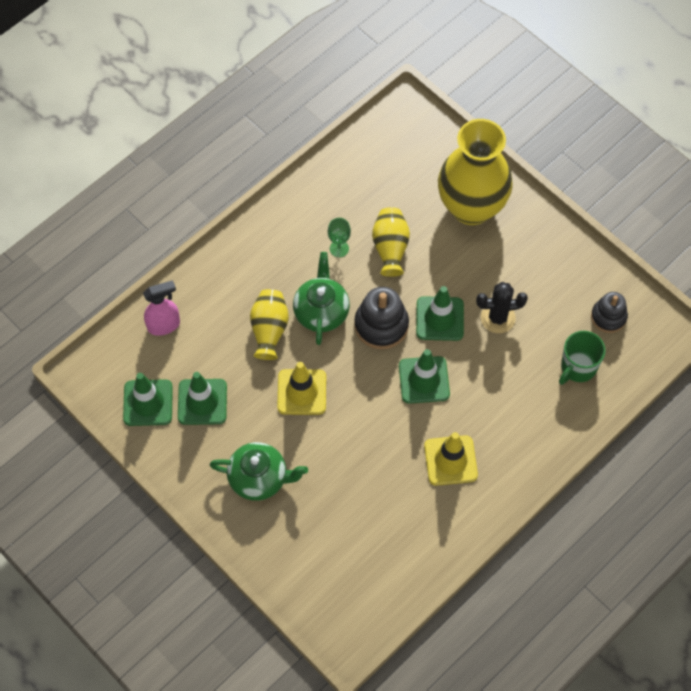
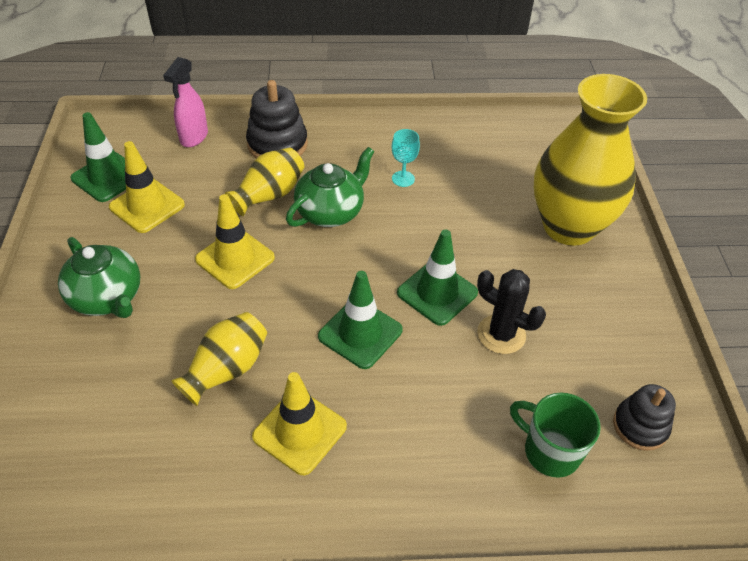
camera: 40 degrees right, 15 degrees down
(164, 325) = (194, 137): pink spray bottle -> pink spray bottle turned 90 degrees clockwise
(202, 402) = (147, 206): green traffic cone -> yellow traffic cone
(339, 248) = (403, 179): green goblet -> turquoise goblet
(381, 325) = (372, 258): black stacking toy -> black stacking toy (277, 144)
(390, 248) = (451, 207): yellow vase -> yellow vase (227, 369)
(577, 367) = (550, 451): green mug -> green mug turned 45 degrees clockwise

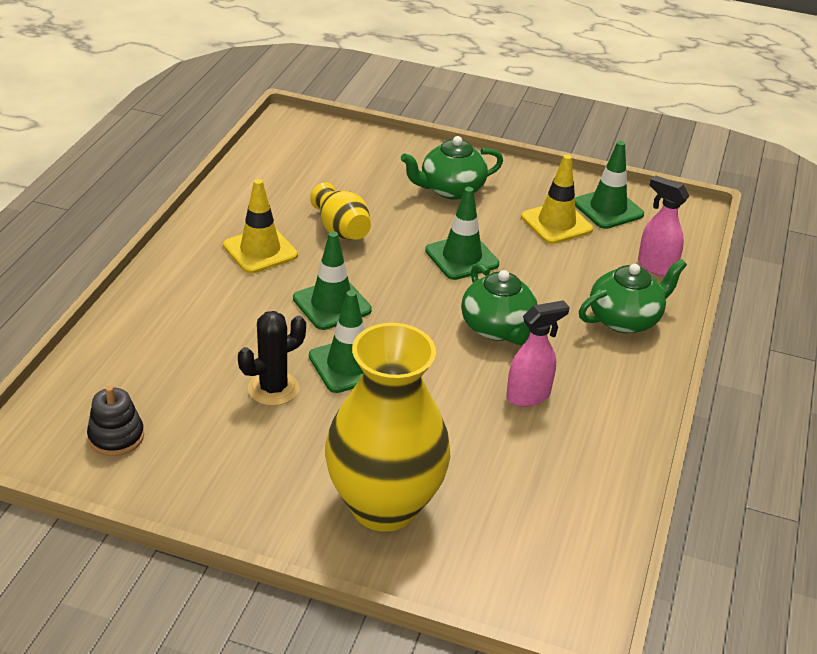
camera: 110 degrees right, 10 degrees down
(235, 258) = (462, 257): yellow traffic cone -> green traffic cone
(269, 195) = (542, 295): yellow vase -> none
(277, 144) = (625, 319): black stacking toy -> green teapot
(403, 179) = (528, 396): turquoise goblet -> pink spray bottle
(550, 451) = (141, 370): green mug -> none

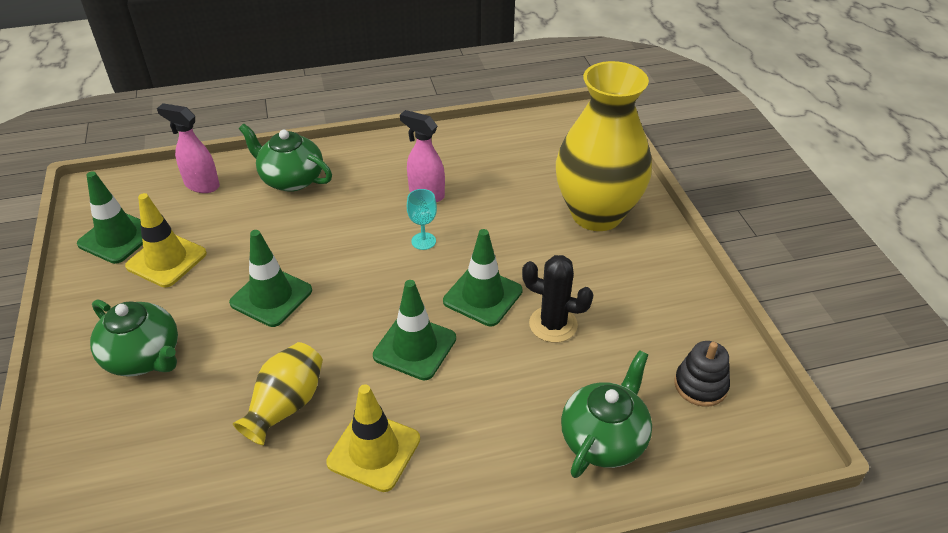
camera: 120 degrees left, 5 degrees up
(456, 363) = (423, 241): none -> turquoise goblet
(498, 328) = (360, 236): green teapot -> green teapot (604, 439)
(655, 267) = (201, 185): pink spray bottle -> pink spray bottle turned 105 degrees clockwise

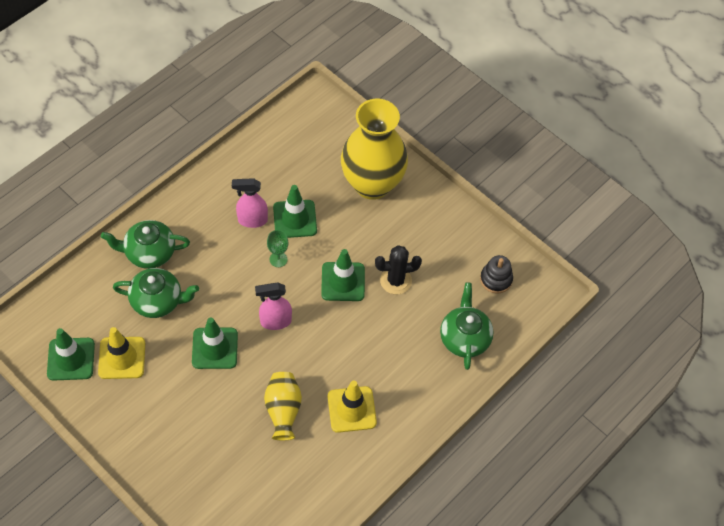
camera: 35 degrees left, 15 degrees up
(144, 357) = (173, 427): green teapot -> green teapot (158, 301)
(201, 185) = (89, 289): pink spray bottle -> pink spray bottle (275, 321)
(415, 347) = (328, 336): green traffic cone -> green traffic cone (295, 219)
(423, 241) = (278, 259): turquoise goblet -> green goblet

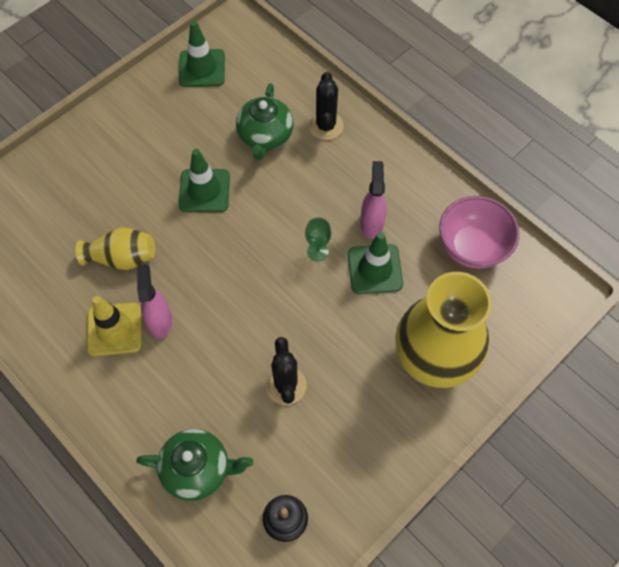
camera: 95 degrees right, 5 degrees up
(122, 358) = (200, 109): yellow traffic cone -> none
(149, 253) = (326, 126): green teapot -> black cactus
(275, 153) = (472, 247): none -> pink bowl
(275, 321) = (234, 249): pink spray bottle -> pink spray bottle (160, 321)
(343, 282) = (285, 322): green traffic cone -> none

